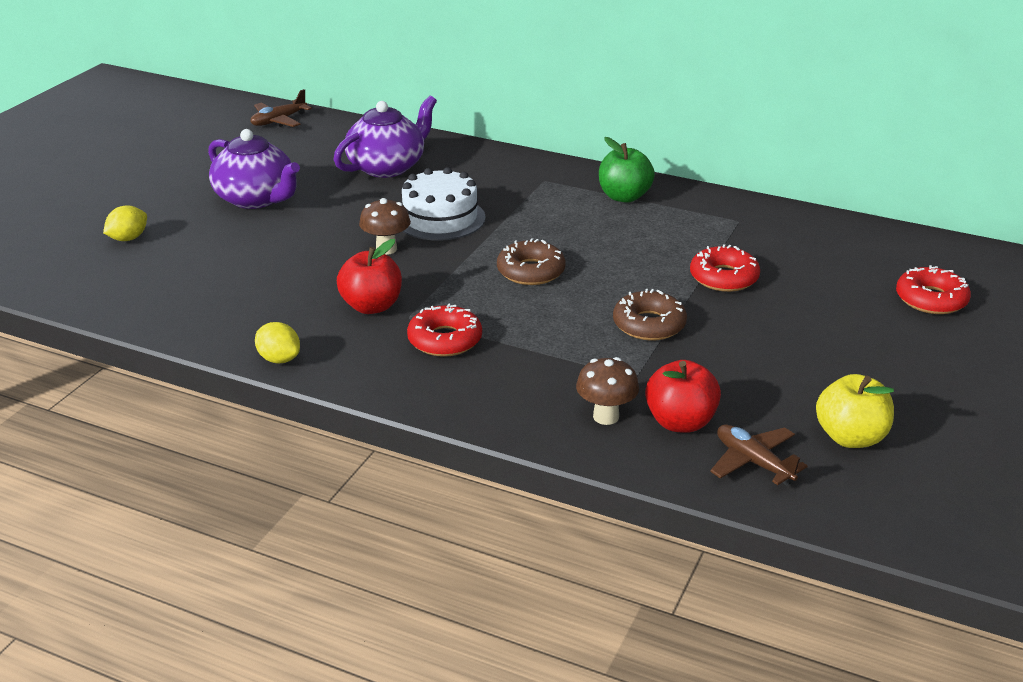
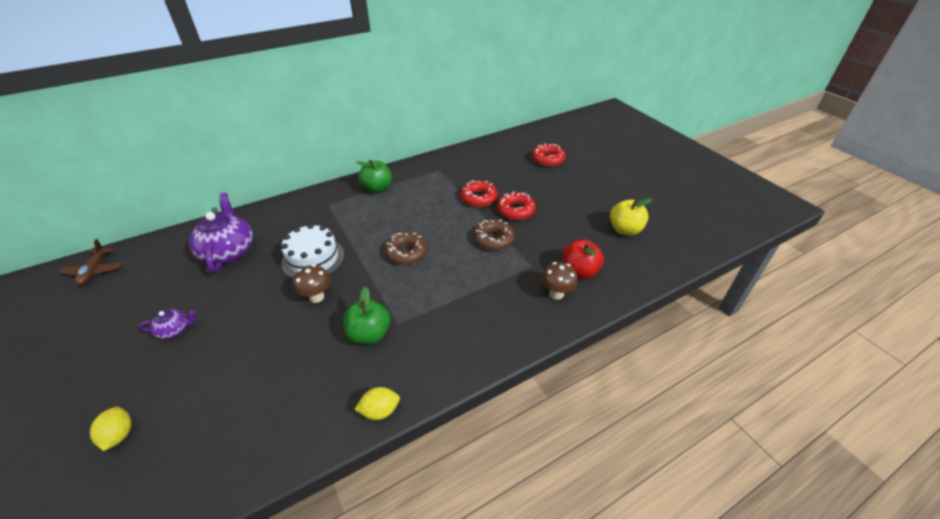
camera: 55 degrees left, 10 degrees up
(256, 199) = (175, 330): purple teapot -> purple teapot, size x0.49
(371, 306) = (369, 334): red apple -> green apple
(445, 340) = (436, 319): red donut -> red donut (516, 210)
(753, 462) = (624, 266): brown plane -> none

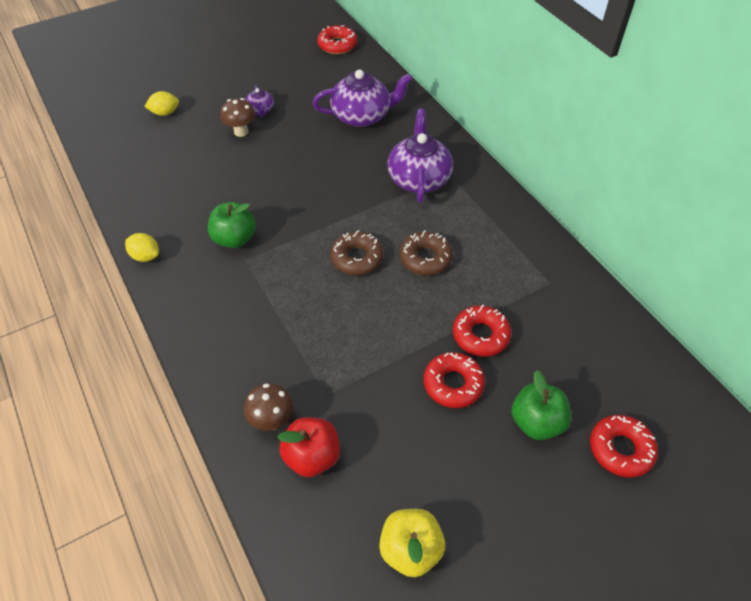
camera: 90 degrees right, 10 degrees up
(95, 271) = (337, 45): brown plane -> red donut
(313, 259) = (348, 179): white cake -> none
(316, 297) = (290, 192): brown mushroom -> brown mushroom (241, 132)
(326, 219) = (419, 178): none -> purple teapot
(377, 188) = (489, 217): green apple -> green apple (536, 422)
(380, 411) = (145, 256): yellow lemon -> yellow lemon turned 45 degrees counterclockwise
(493, 239) = (383, 352): brown donut -> brown donut (425, 258)

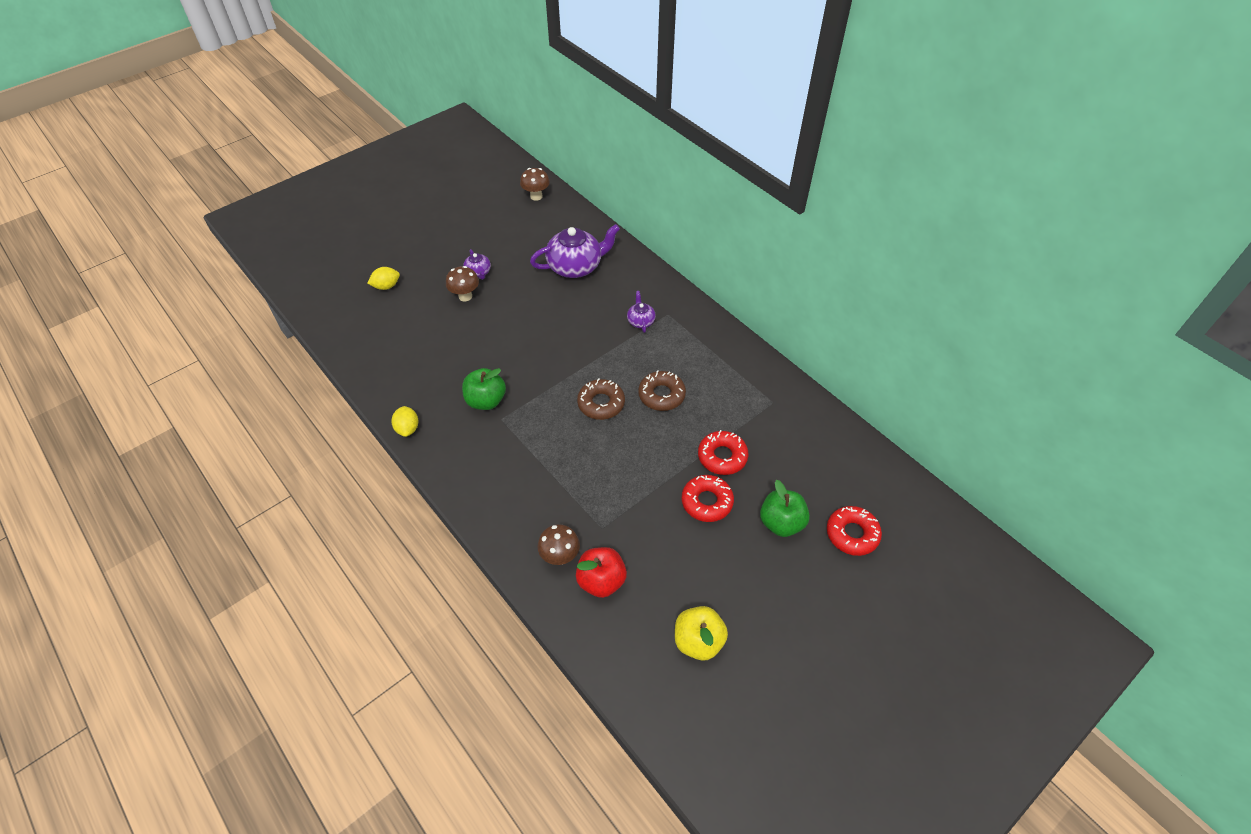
camera: 10 degrees left, 0 degrees up
(145, 256) = (407, 428): yellow lemon -> yellow lemon turned 60 degrees clockwise
(337, 45) = (536, 196): red donut -> brown mushroom
(419, 178) = (640, 321): purple teapot -> purple teapot, size x0.49

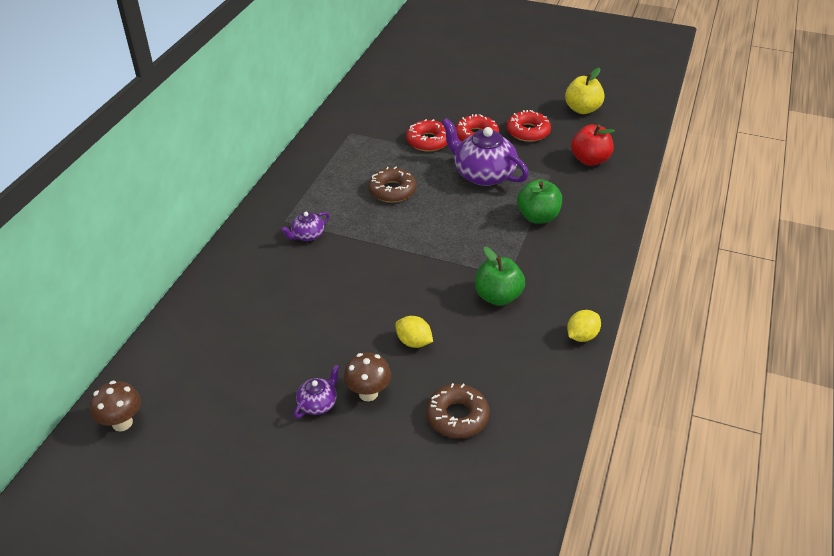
camera: 120 degrees left, 10 degrees down
(386, 286) = (408, 490): yellow lemon -> yellow lemon (414, 342)
(560, 556) = (594, 185): brown mushroom -> none
(575, 266) = (251, 318): purple teapot -> purple teapot (483, 174)
(601, 403) = (433, 221): brown donut -> brown donut (457, 416)
(781, 523) = (461, 102): green apple -> green apple (537, 217)
(852, 534) = (441, 75): red donut -> red donut (528, 132)

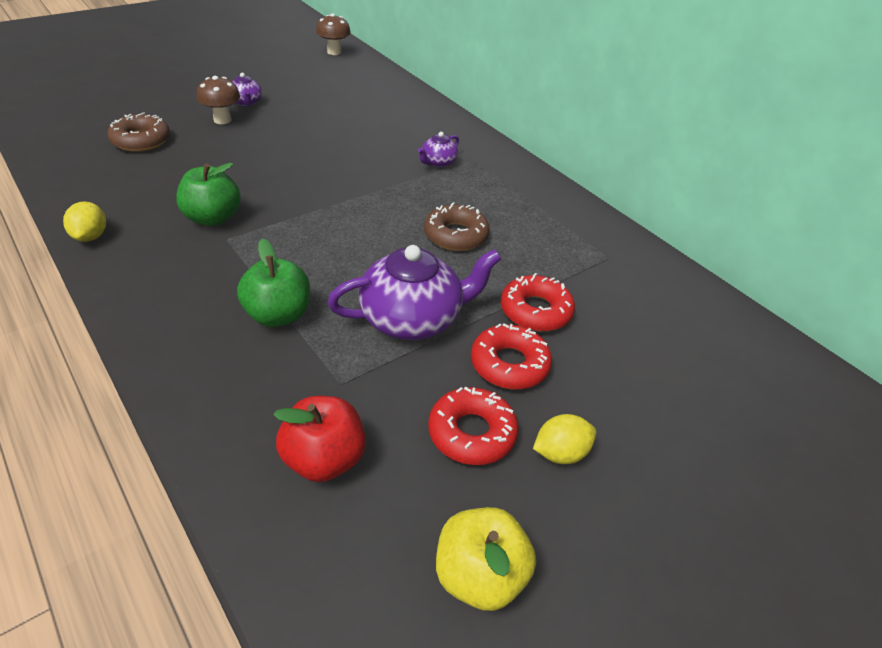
camera: 120 degrees right, 0 degrees up
(307, 235) = (438, 162): purple teapot -> purple teapot turned 135 degrees counterclockwise
(414, 342) = (236, 155): yellow lemon -> yellow lemon (560, 453)

